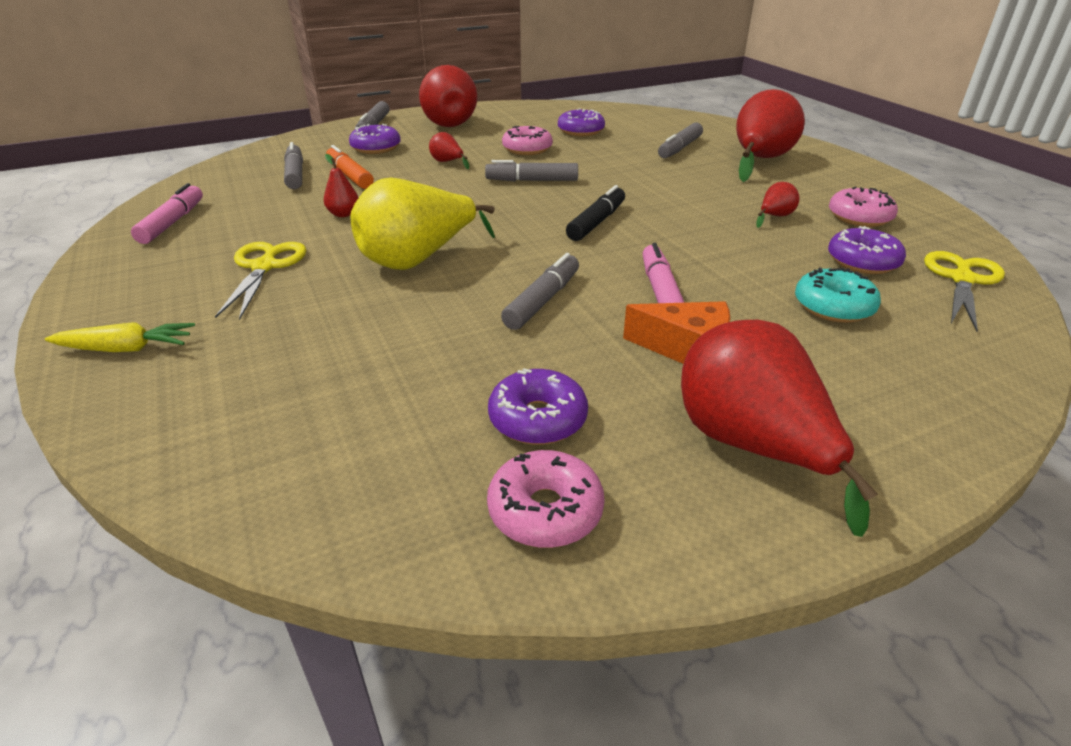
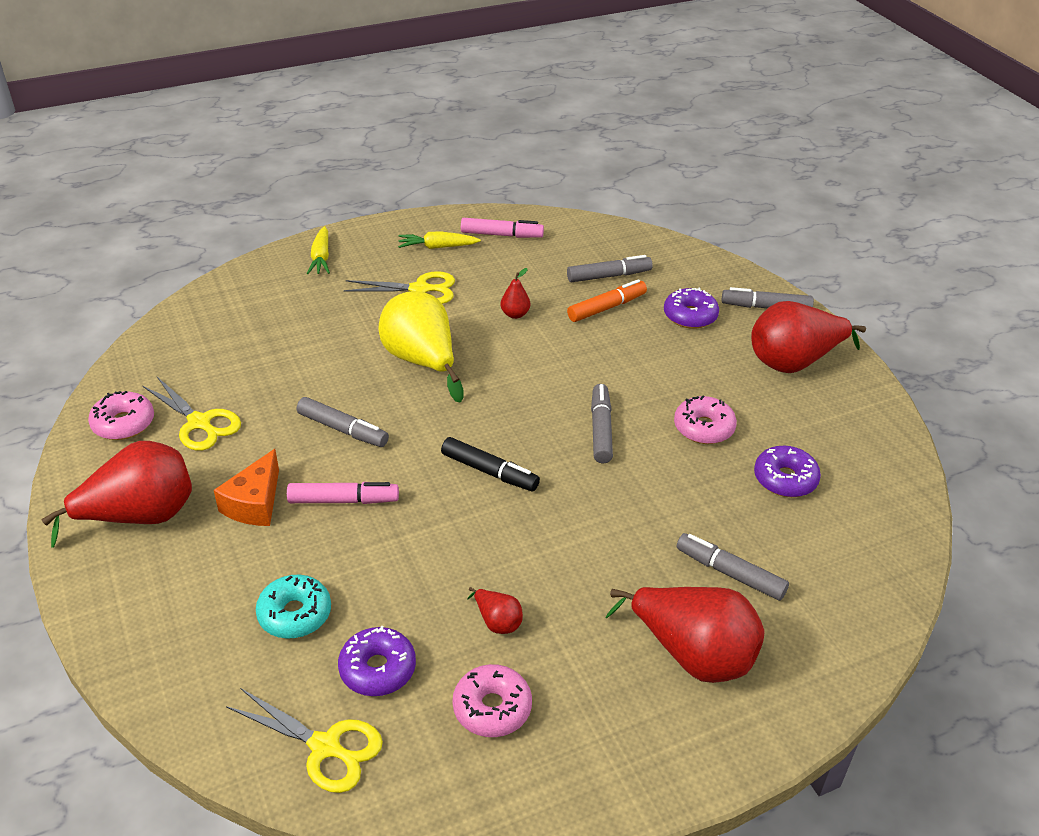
camera: 90 degrees right, 5 degrees up
(169, 259) = (437, 247): none -> yellow carrot
(447, 162) = (651, 367): red pear -> none
(538, 419) = (199, 423): purple donut -> yellow scissors

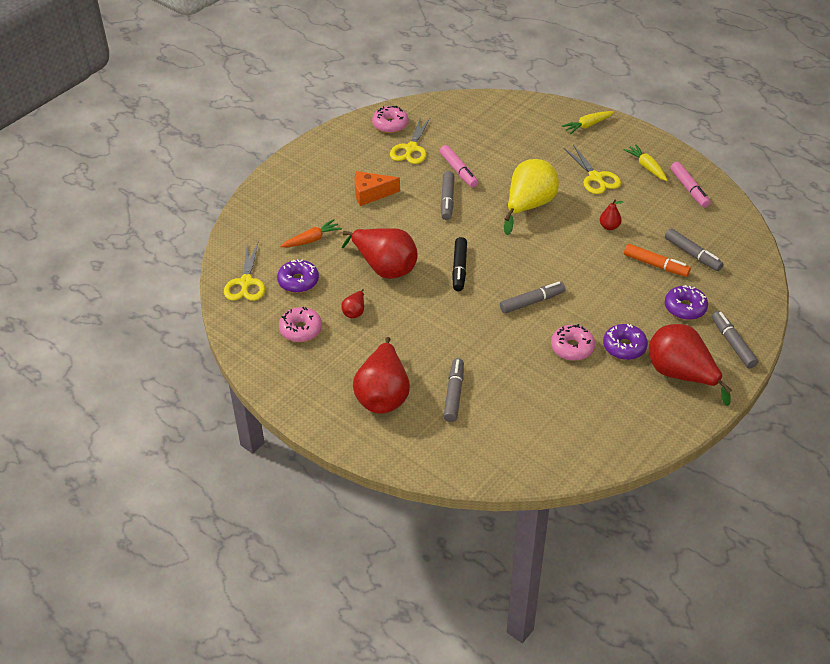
camera: 65 degrees right, 5 degrees up
(140, 516) = (335, 161): red pear -> red pear (384, 267)
(295, 614) = (312, 239): turquoise donut -> orange carrot
(343, 500) = (396, 223): pink marker -> pink marker (458, 171)
(785, 479) = (554, 399): purple donut -> purple donut (624, 347)

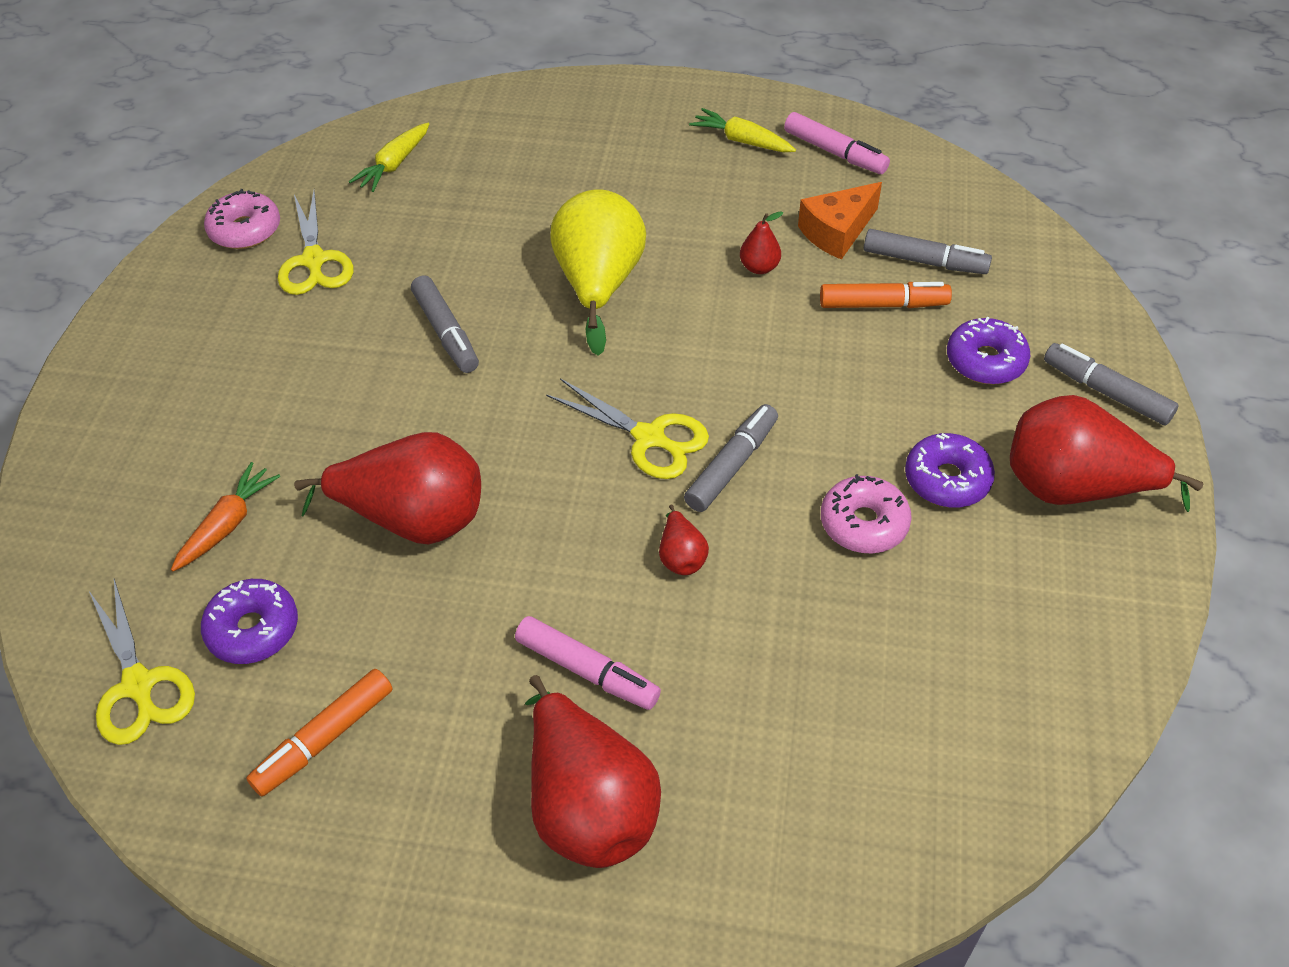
camera: 30 degrees left, 5 degrees up
(301, 329) = (324, 739): pink donut -> orange marker
(355, 311) = (413, 643): red pear -> red pear (681, 556)
(371, 194) = (291, 379): orange cheese -> orange cheese (837, 232)
(454, 394) = (724, 729): grey marker -> none
(458, 171) = (430, 269): pink marker -> pink marker (587, 671)
(459, 268) = (557, 458): black marker -> none
(587, 125) = (597, 106): yellow carrot -> yellow carrot (394, 165)
(595, 177) = (674, 190): yellow scissors -> yellow scissors (649, 438)

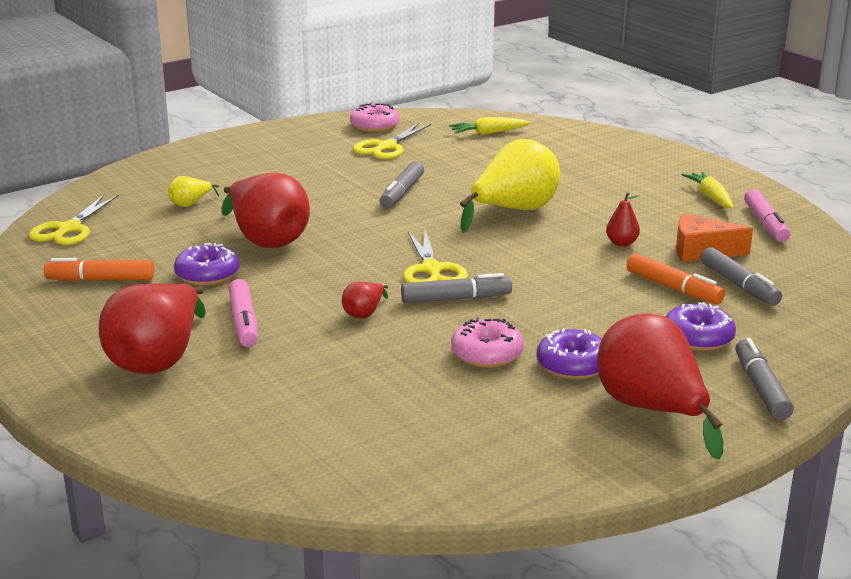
camera: 45 degrees right, 25 degrees down
(228, 524) = (190, 204): orange carrot -> yellow pear
(253, 629) = (139, 236): purple donut -> purple donut (207, 274)

